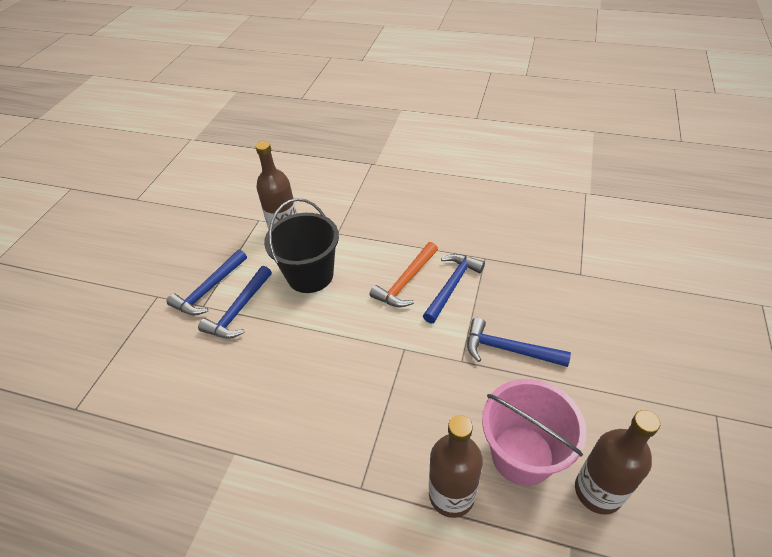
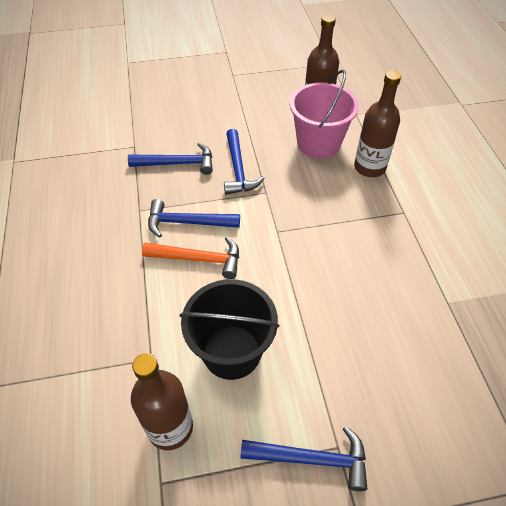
camera: 120 degrees left, 5 degrees up
(239, 310) = (319, 398): blue hammer -> blue hammer (177, 163)

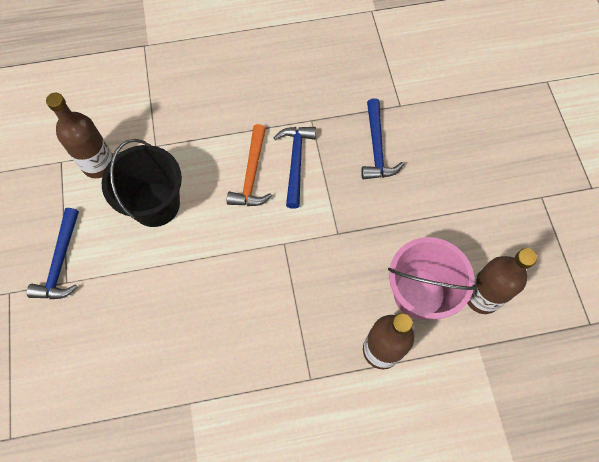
camera: 90 degrees right, 15 degrees up
(238, 169) = (371, 206): blue hammer -> none

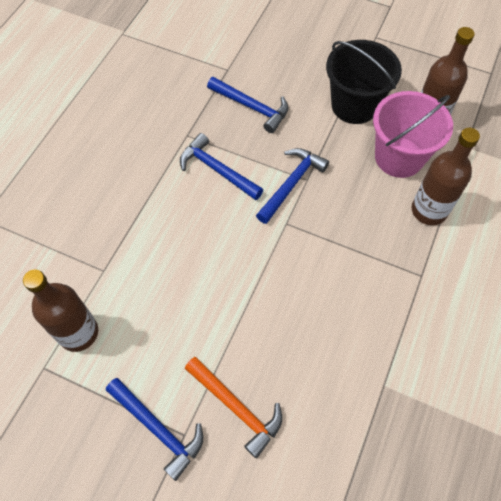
camera: 55 degrees left, 5 degrees down
(155, 204) = (166, 305): black bucket -> black bucket (354, 105)
(252, 174) = (201, 209): orange hammer -> orange hammer (236, 407)
(324, 224) = (291, 184): none -> blue hammer

